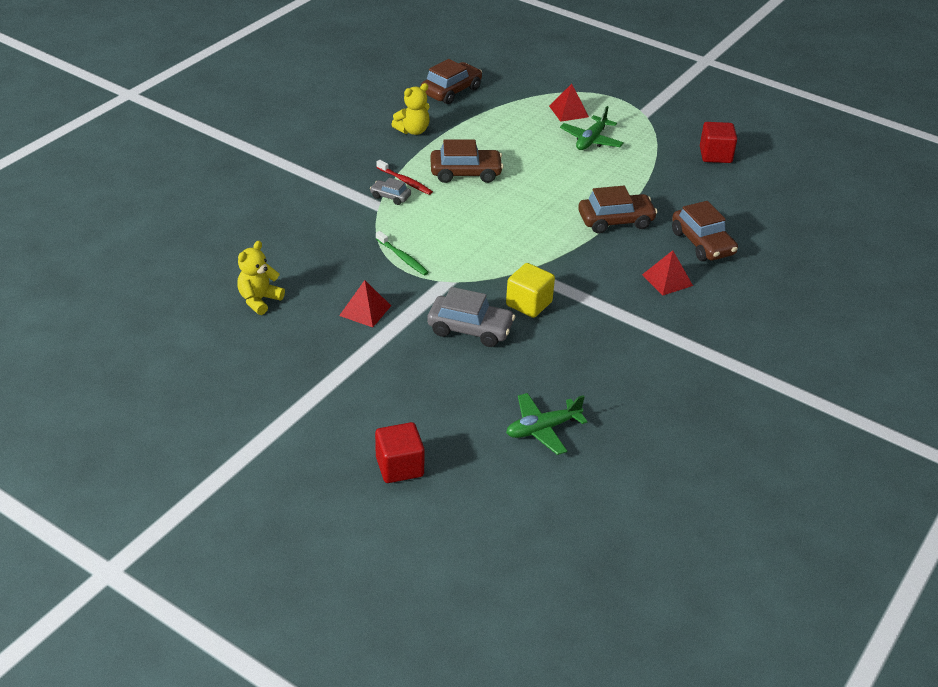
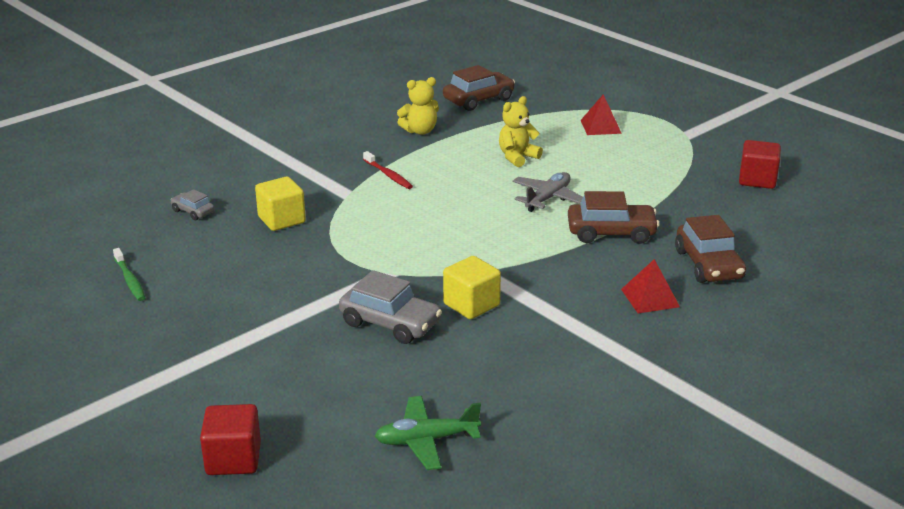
camera: 15 degrees right, 10 degrees down
(259, 300) = (171, 270): yellow teddy bear -> yellow teddy bear (517, 157)
(332, 238) = (281, 220): none -> yellow cube
(365, 310) = (280, 291): red pyramid -> none
(390, 196) = (365, 187): grey car -> grey car (193, 211)
(402, 258) = (349, 245): green toothbrush -> green toothbrush (130, 280)
(465, 173) = (458, 173): brown car -> none
(551, 192) = (548, 198): none -> grey plane
(591, 140) = (615, 154): green plane -> none

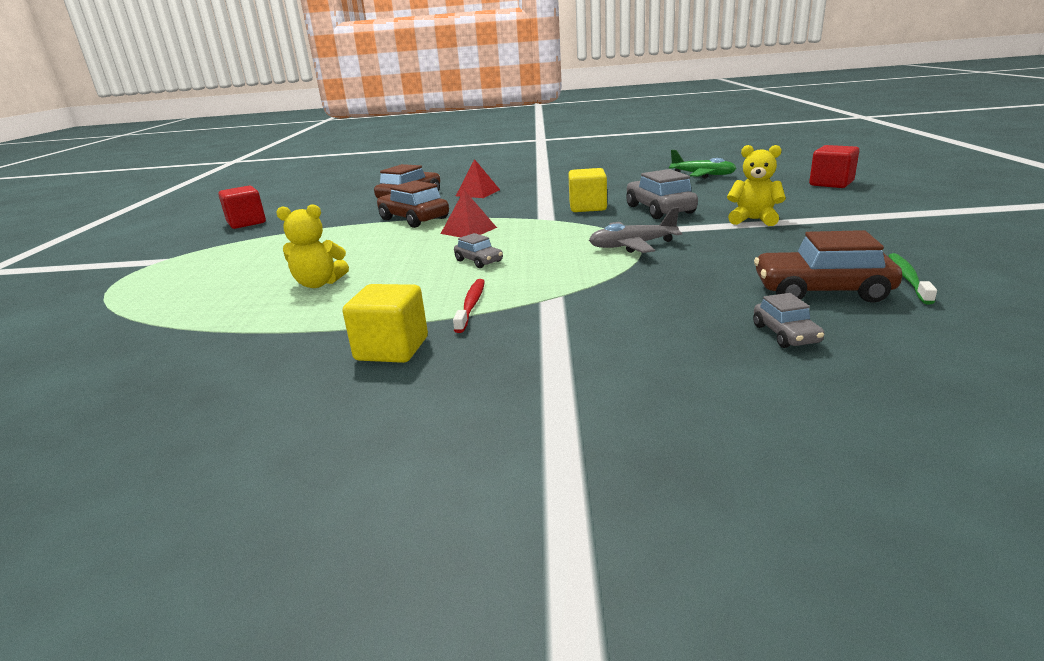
camera: 135 degrees left, 5 degrees down
(281, 220) = (666, 292): yellow cube -> yellow cube (392, 349)
(420, 131) = (312, 353): yellow teddy bear -> yellow teddy bear (753, 220)
(448, 206) = (479, 261): none -> grey car
(478, 100) = (128, 377): brown car -> brown car (821, 291)
(548, 198) = (393, 246): grey plane -> grey plane (632, 246)
(600, 126) = (174, 289): red pyramid -> red pyramid (468, 230)

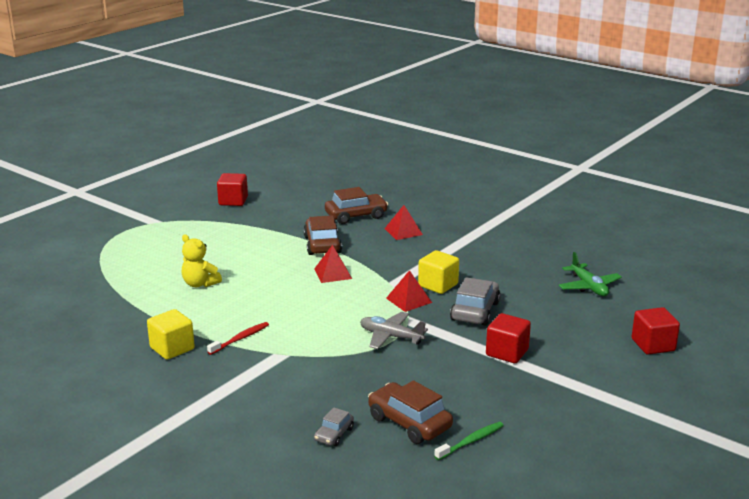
camera: 35 degrees right, 0 degrees up
(479, 261) = (294, 306): grey car -> none
(585, 222) = (408, 300): none -> red pyramid
(753, 220) = (507, 352): yellow teddy bear -> red cube

